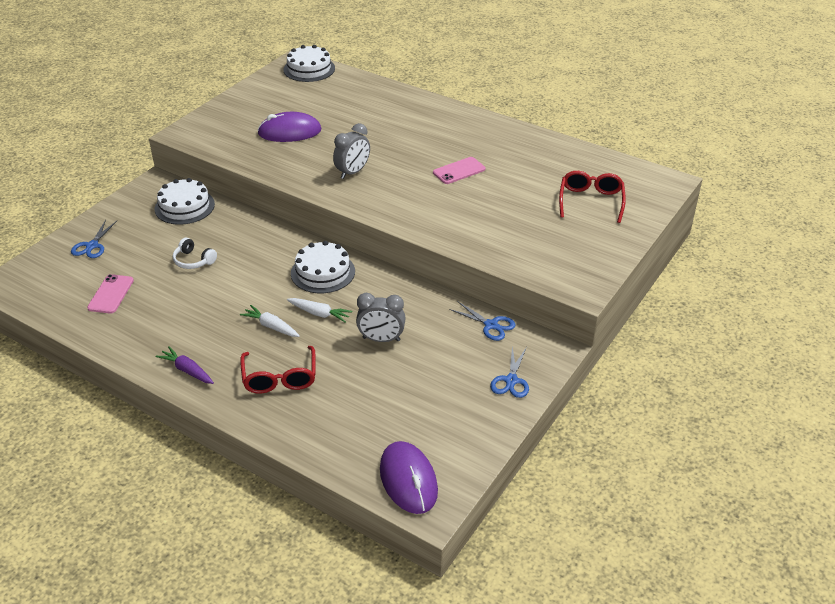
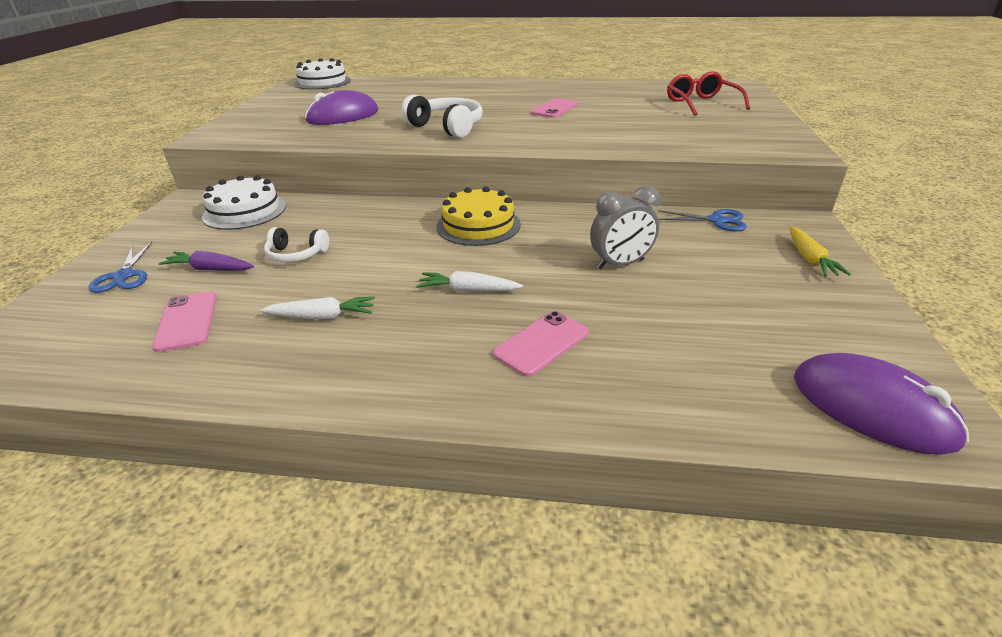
camera: 25 degrees left, 5 degrees down
(187, 370) = (389, 380): purple carrot -> purple carrot (210, 269)
(280, 378) = (541, 343): red glasses -> pink phone
(319, 313) = (517, 261): white carrot -> white carrot (322, 316)
(323, 272) = (478, 225): white cake -> yellow cake
(353, 172) = (447, 127): grey clock -> white headphones
(511, 380) = (810, 259): blue scissors -> yellow carrot

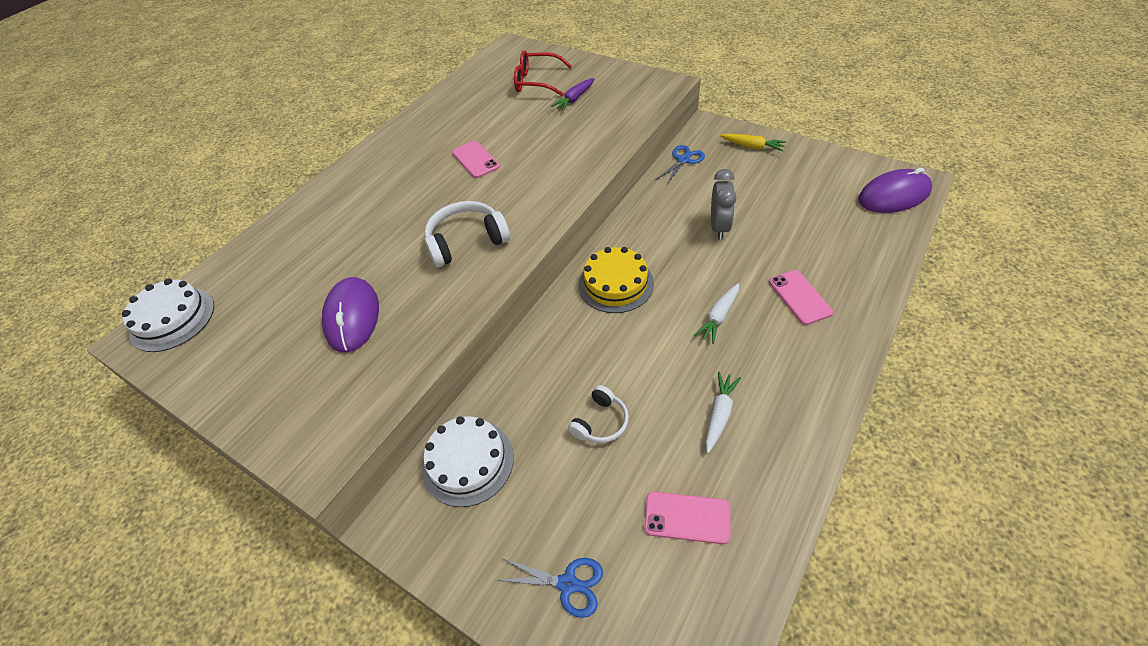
camera: 60 degrees left, 15 degrees up
(210, 269) = (594, 498): purple carrot -> purple carrot (574, 99)

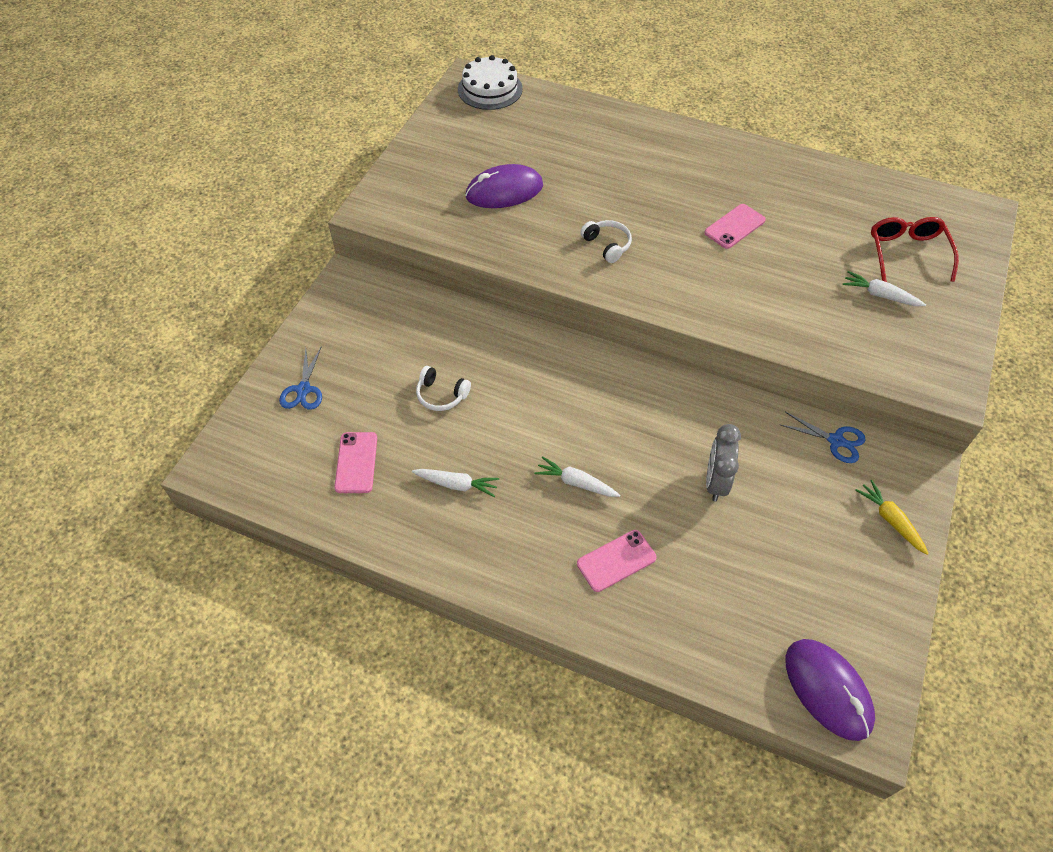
camera: 75 degrees right, 5 degrees up
(466, 241) = (607, 245): white headphones -> white headphones, size x0.61
(468, 462) = (398, 312): white cake -> none
(574, 99) = (880, 295): purple carrot -> white carrot
(615, 284) = (607, 390): yellow cake -> none
(719, 227) = (715, 482): grey clock -> grey clock turned 105 degrees clockwise
(752, 146) = (890, 520): yellow carrot -> yellow carrot turned 135 degrees clockwise

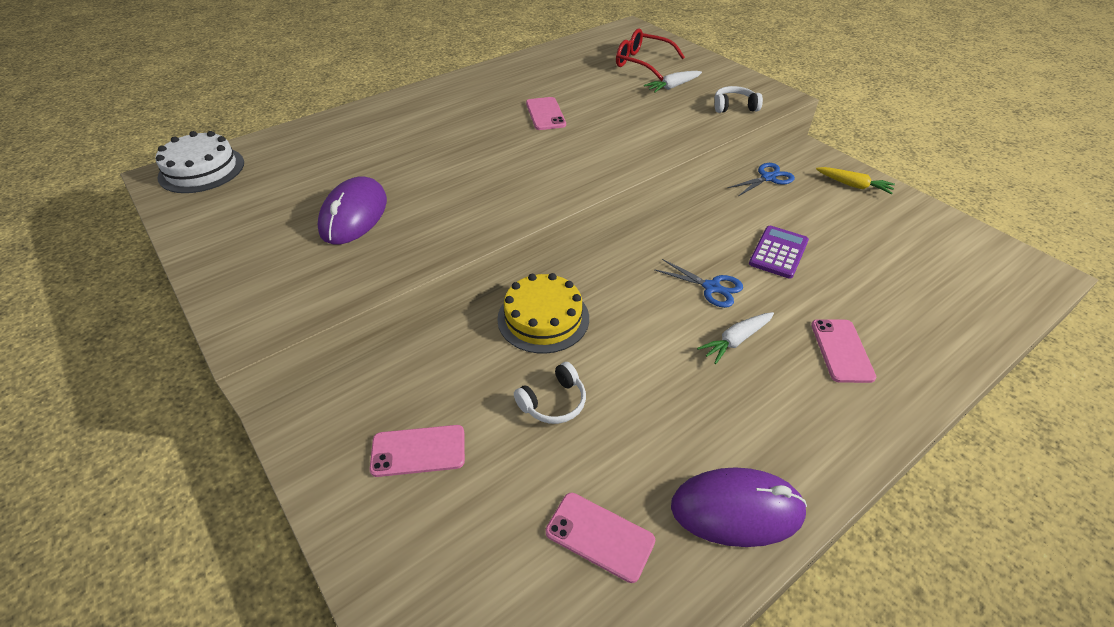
camera: 60 degrees left, 10 degrees down
(303, 390) = (435, 553): blue scissors -> blue scissors (711, 287)
(362, 346) = (418, 451): none -> pink phone
(457, 484) = (689, 440): white carrot -> none
(514, 353) = (543, 318): none -> yellow cake
(607, 245) = (497, 182): white headphones -> white headphones (734, 107)
(715, 482) = (778, 252): grey clock -> purple calculator
(827, 689) = (1007, 280): purple mouse -> purple mouse (737, 509)
(890, 520) = (853, 185): yellow carrot -> yellow carrot turned 150 degrees counterclockwise

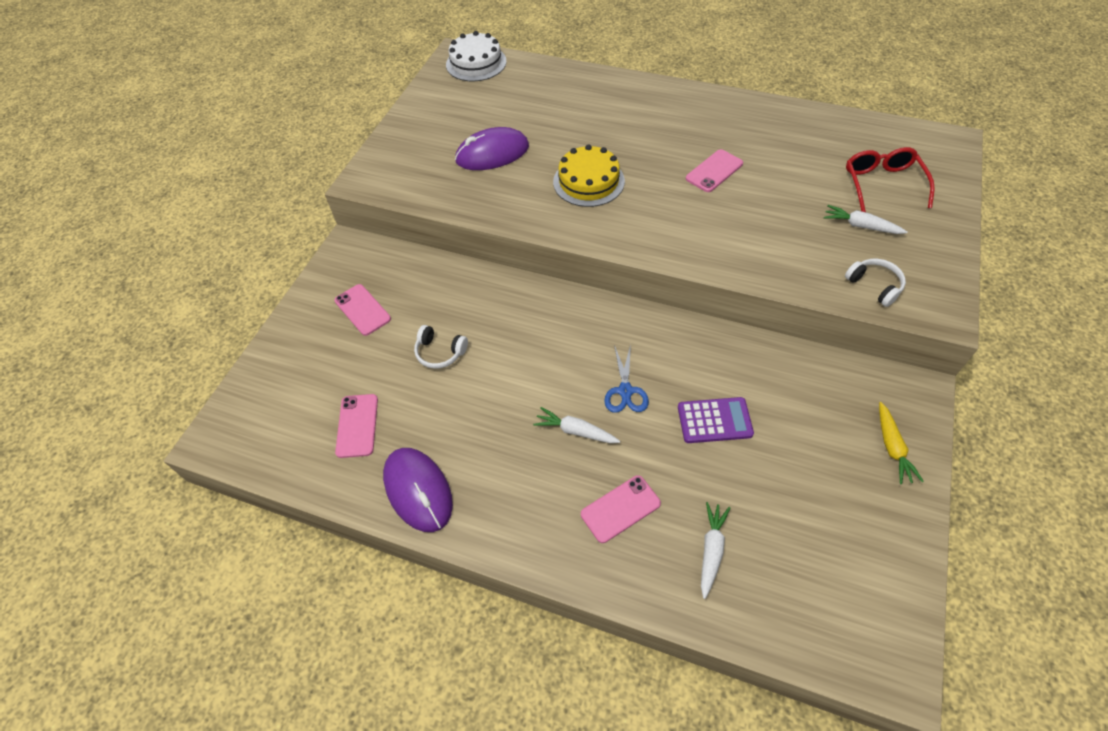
camera: 60 degrees right, 10 degrees up
(543, 318) = (509, 307): yellow cake -> yellow cake (588, 181)
(768, 178) = (829, 371): blue scissors -> none
(908, 314) = (711, 550): none -> white carrot

